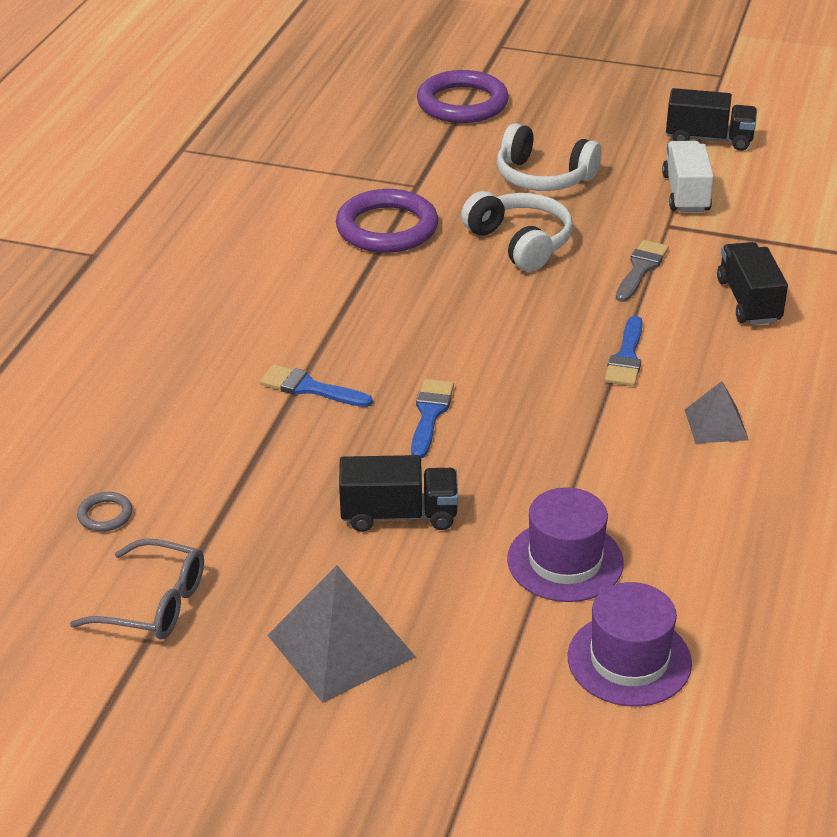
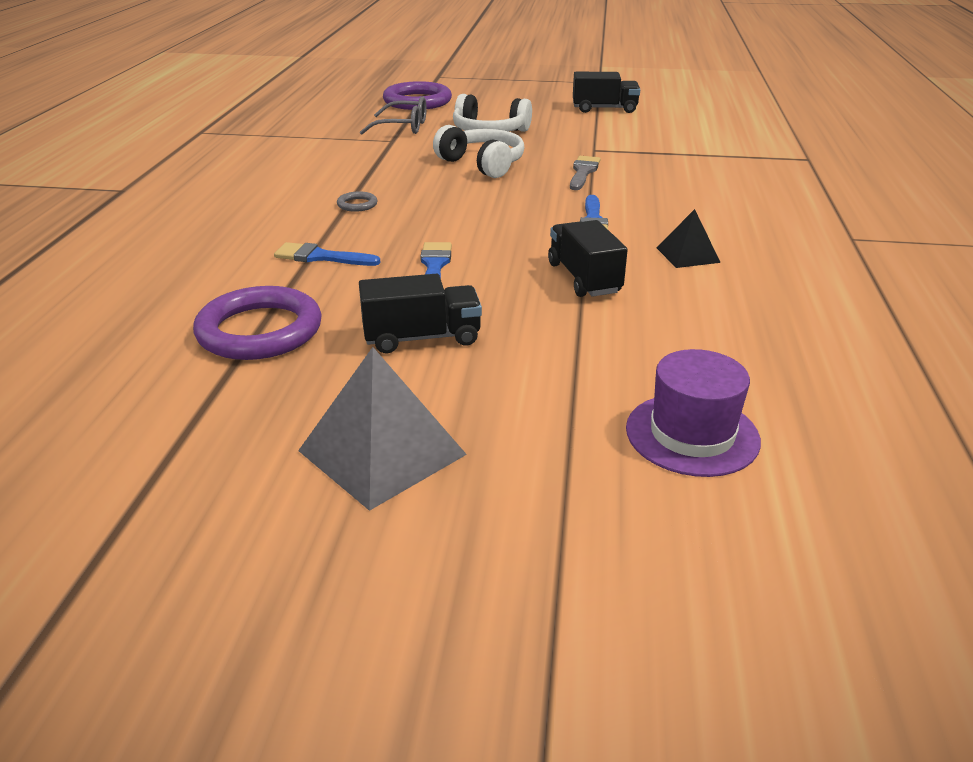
camera: 10 degrees left, 5 degrees down
(105, 515) = (118, 362): grey ring -> grey ring (357, 204)
(154, 604) = (168, 434): grey glasses -> grey glasses (403, 127)
(387, 228) = (373, 162): purple ring -> purple ring (259, 331)
(565, 561) = (594, 359): purple hat -> none
(686, 193) = (600, 134): white truck -> none
(716, 424) = (687, 255): grey pyramid -> black pyramid
(748, 301) = (676, 184): black truck -> black truck (584, 278)

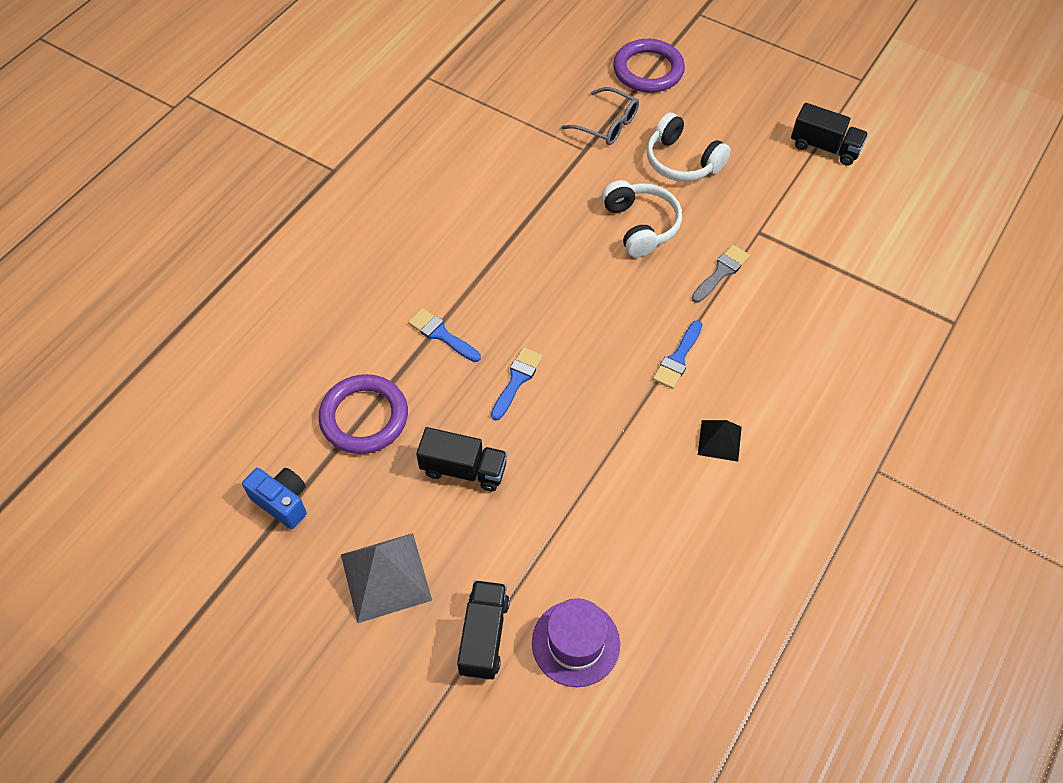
camera: 25 degrees right, 25 degrees up
(176, 427) = (282, 502): none -> blue camera
(357, 204) = (502, 261): grey ring -> none
(584, 278) = (617, 441): black truck -> black truck (484, 636)

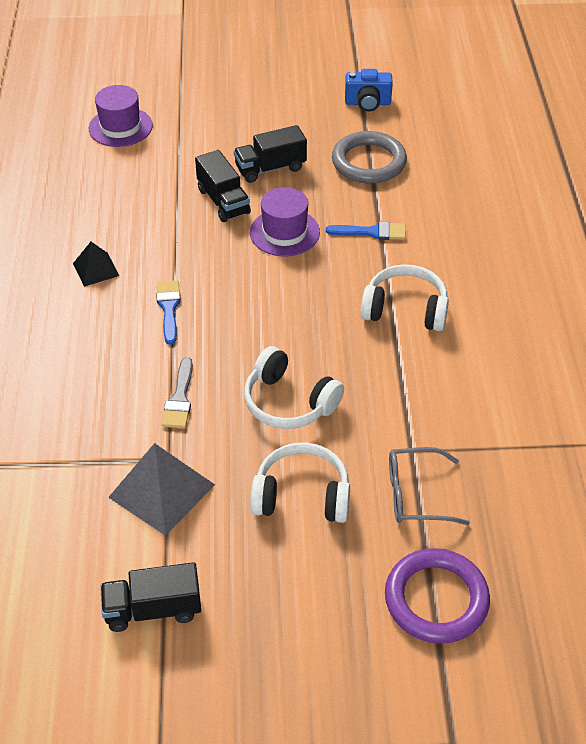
camera: 145 degrees right, 10 degrees down
(364, 417) = (368, 162): purple ring -> grey ring
(385, 577) = (265, 102): grey pyramid -> grey pyramid (161, 490)
(484, 636) = (180, 106): black truck -> black truck (223, 201)
(487, 248) = (405, 309): none -> white headphones
(517, 380) = (284, 232): blue brush -> purple hat

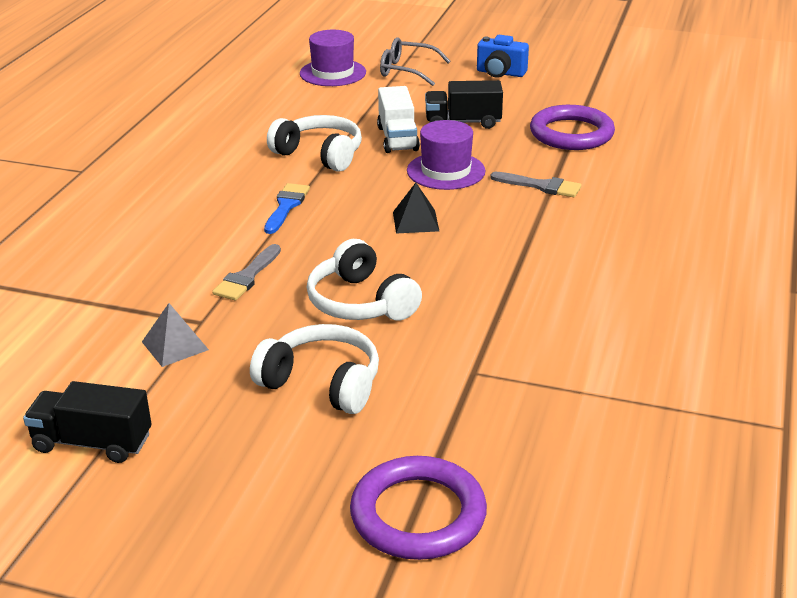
camera: 20 degrees right, 15 degrees down
(96, 269) = (235, 166): black pyramid -> black pyramid (415, 221)
(161, 490) = (175, 345): grey pyramid -> grey pyramid, size x0.57
(223, 201) = (397, 138): black truck -> white truck
(367, 103) = (597, 91): blue camera -> blue camera (500, 73)
(368, 162) = (571, 133): grey ring -> purple ring
(372, 232) = (541, 186): blue brush -> grey brush
(405, 309) = (540, 252): white headphones -> white headphones (320, 154)
(416, 494) = (454, 411): grey glasses -> grey glasses (407, 70)

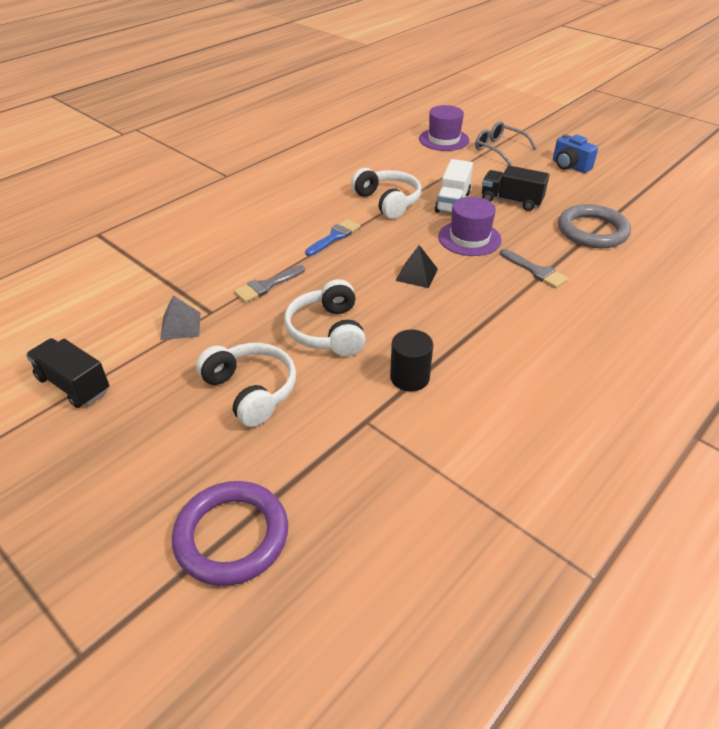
camera: 25 degrees right, 10 degrees up
(487, 320) = (409, 377): none -> black cylinder
(571, 133) = (592, 231): purple ring -> grey ring

